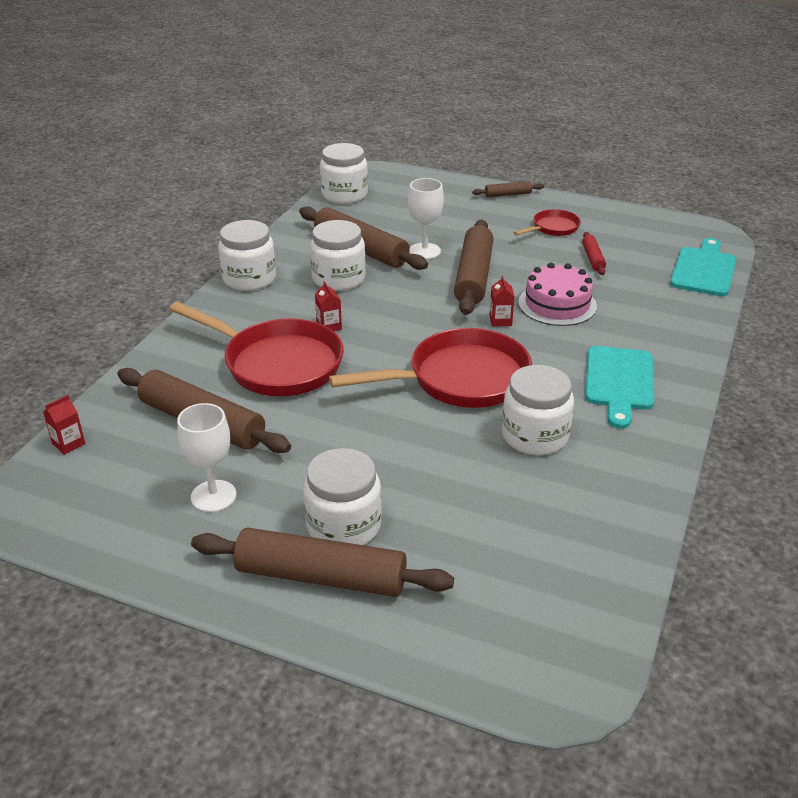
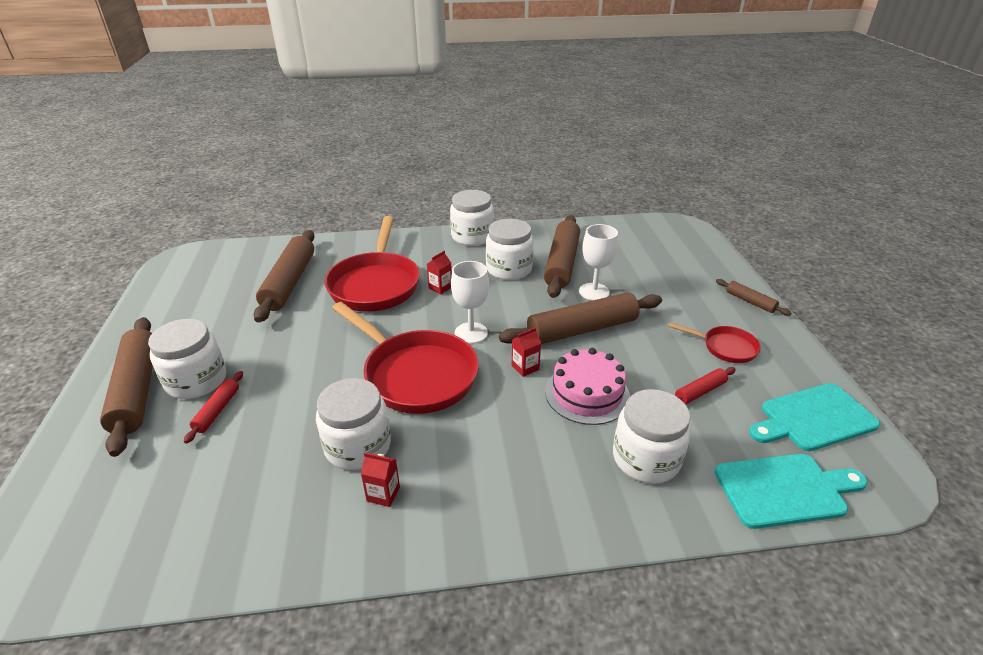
camera: 60 degrees right, 0 degrees up
(68, 443) = (246, 249): red carton -> red carton (383, 494)
(213, 496) = (212, 315): white goblet -> white goblet (471, 333)
(344, 195) = (633, 229): white jar -> white jar (646, 458)
(412, 516) = (217, 410): none -> red rolling pin
(619, 382) = (485, 480): turquoise cutting board -> turquoise cutting board (813, 418)

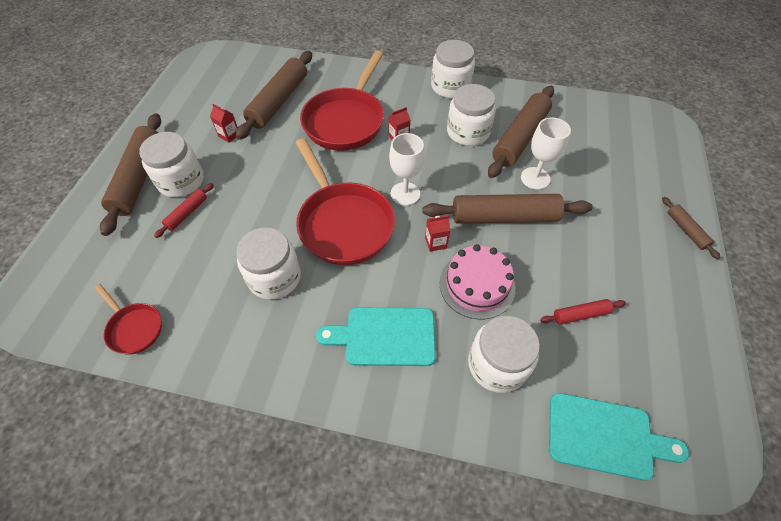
camera: 20 degrees right, 20 degrees up
(383, 494) = (277, 326): red carton -> red carton (229, 135)
(725, 347) = (631, 275): red pan -> red pan (134, 328)
(813, 418) = (675, 376): turquoise cutting board -> turquoise cutting board (385, 336)

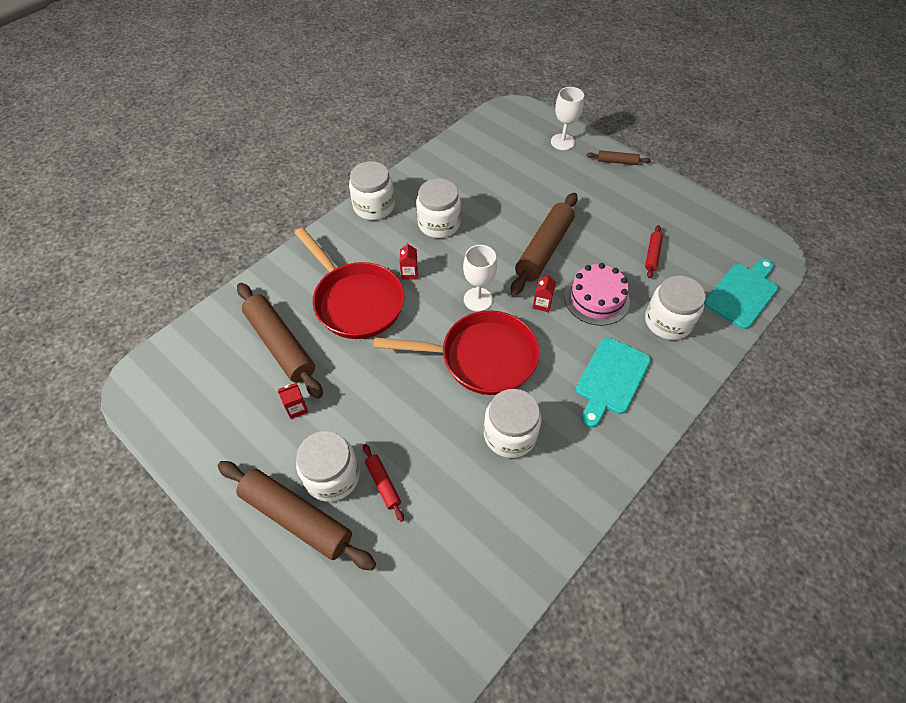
camera: 60 degrees left, 0 degrees up
(134, 328) = (501, 575): red pan -> none
(520, 138) = (470, 195): brown rolling pin -> none
(535, 178) = (518, 210): white goblet -> white goblet (562, 142)

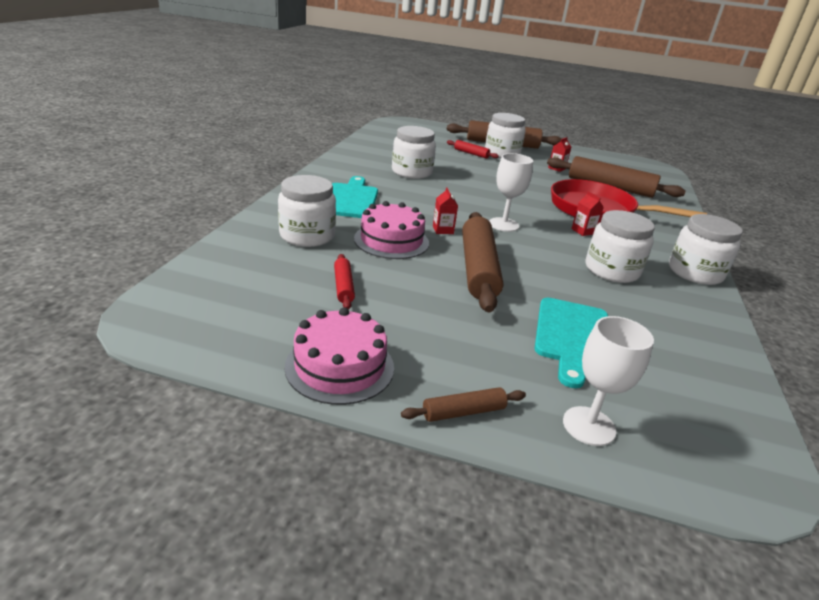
camera: 150 degrees right, 25 degrees down
(481, 358) = (464, 197): red pan -> none
(670, 198) = (340, 366): none -> pink cake
(742, 293) = (215, 270): turquoise cutting board -> turquoise cutting board (572, 337)

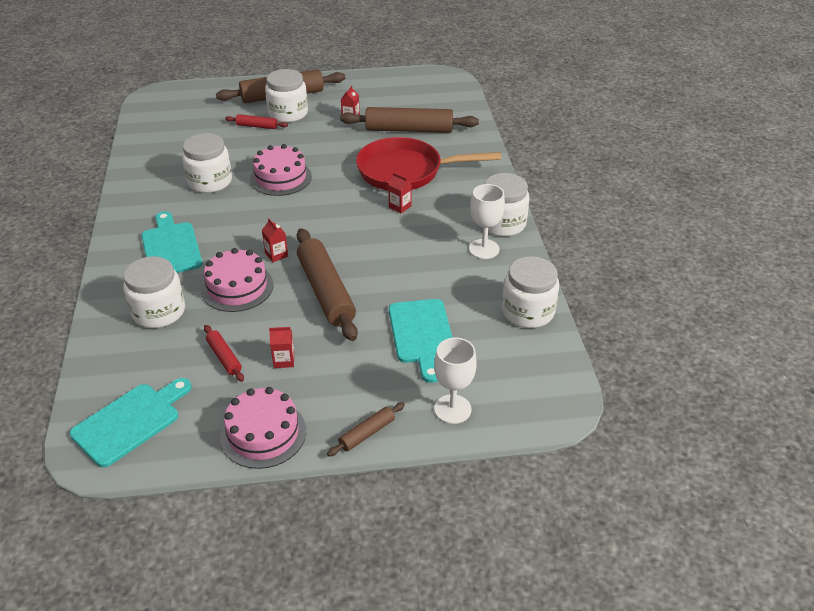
camera: 20 degrees left, 10 degrees up
(212, 306) = (130, 421): none -> turquoise cutting board
(403, 309) = (284, 360): none -> red carton
(475, 185) = (280, 178): none -> pink cake
(503, 224) = (328, 226): white goblet -> white goblet (484, 249)
(611, 270) = (435, 248): white jar -> white jar (528, 311)

